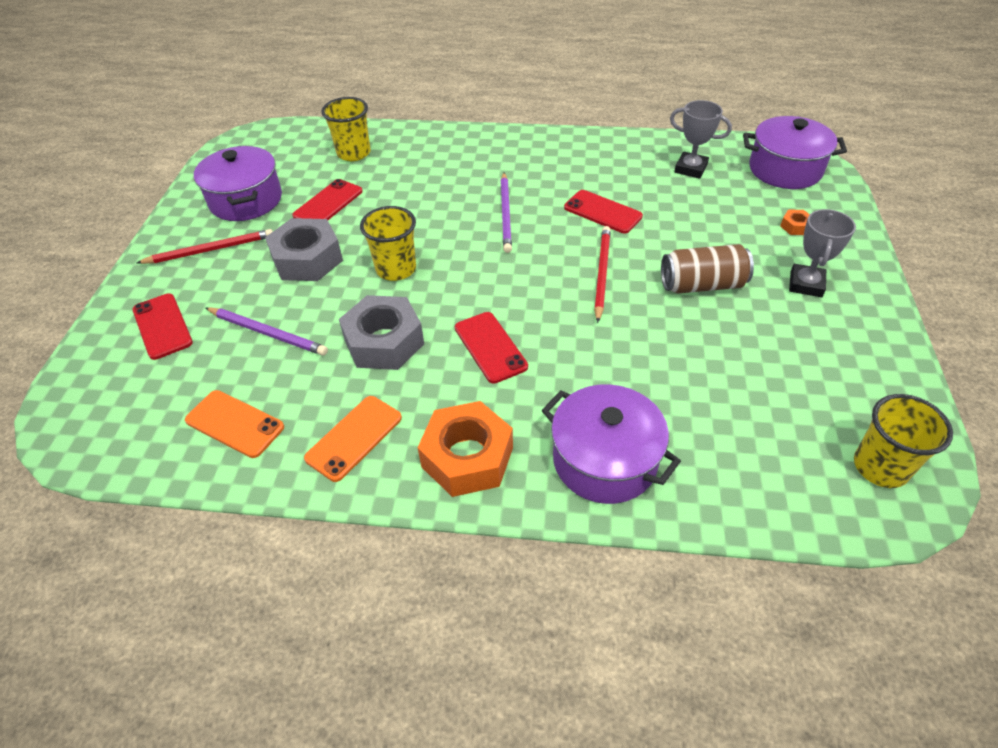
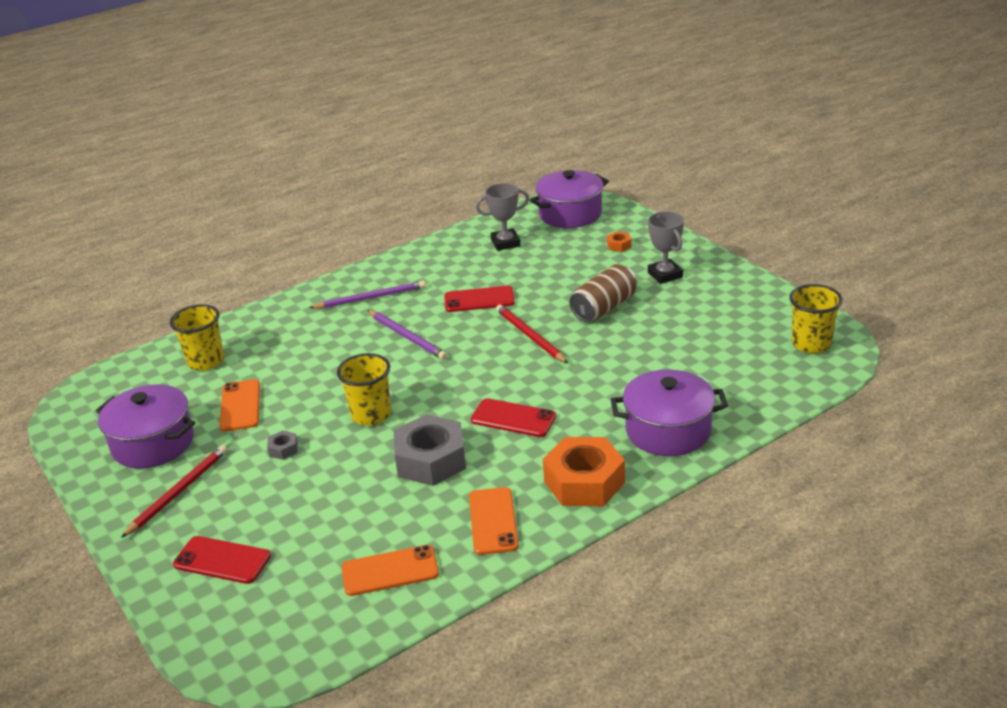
camera: 40 degrees left, 15 degrees down
(268, 333) = (327, 509): purple pencil -> purple pencil (371, 298)
(307, 259) = (283, 449): grey nut -> grey nut, size x0.43
(328, 203) = (240, 406): red phone -> orange phone

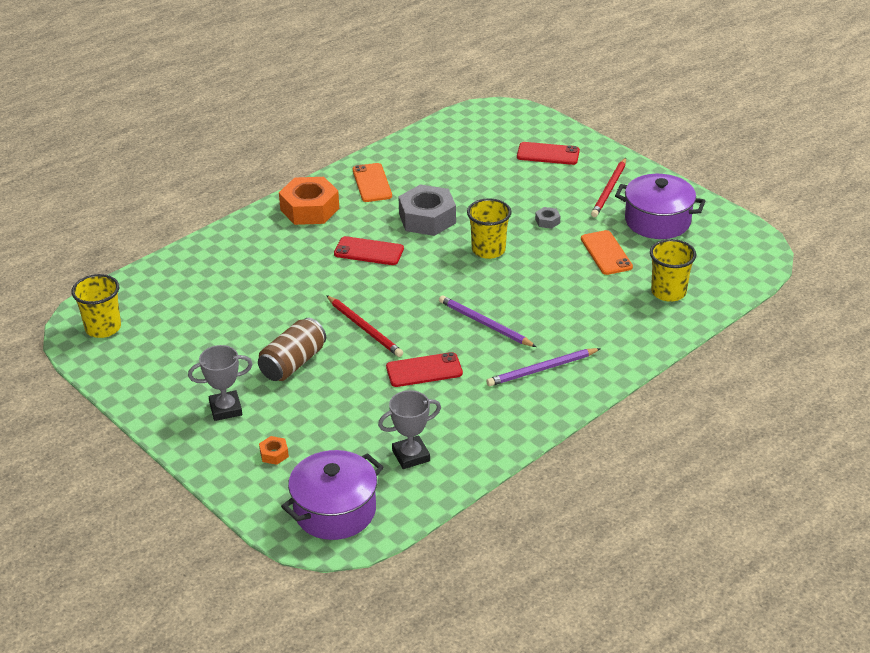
camera: 170 degrees right, 5 degrees up
(390, 571) = (433, 154): orange phone -> none
(665, 275) = (225, 409): grey trophy -> grey trophy turned 75 degrees counterclockwise
(668, 431) = (244, 247): purple pot -> none

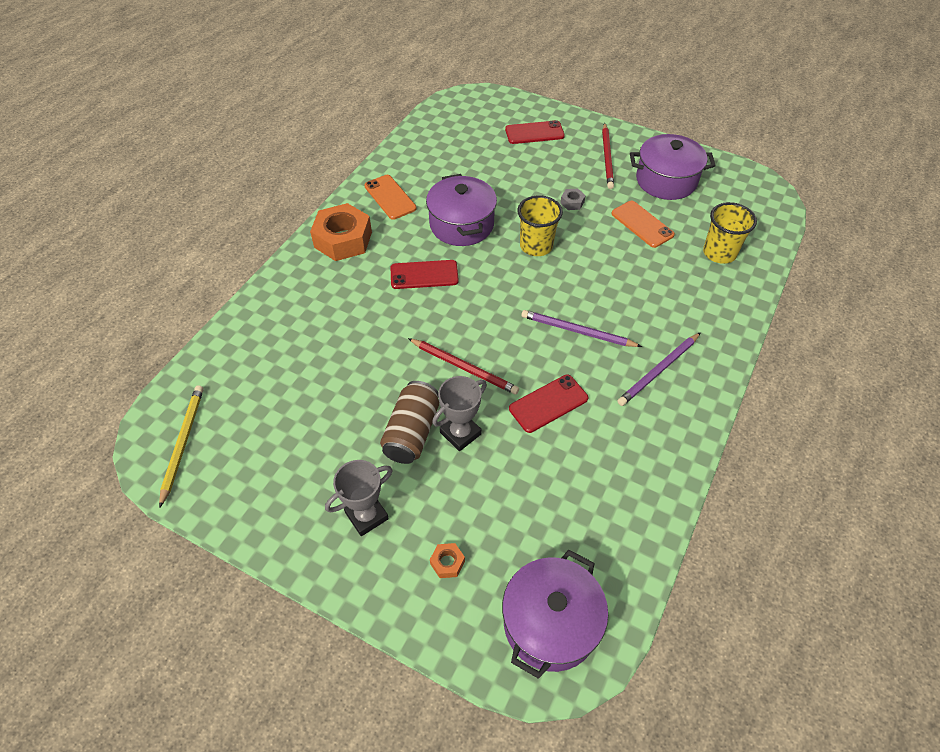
camera: 20 degrees left, 15 degrees up
(103, 328) = (183, 443): yellow cup -> yellow pencil
(411, 456) = (591, 519): grey trophy -> grey trophy (460, 433)
(427, 218) = (461, 224): grey nut -> purple pot

